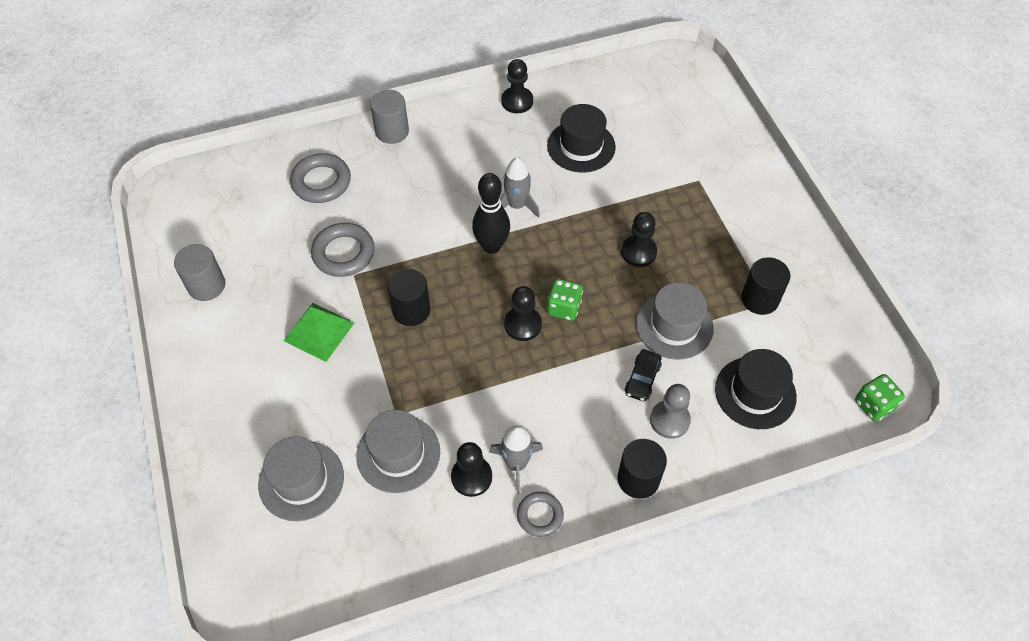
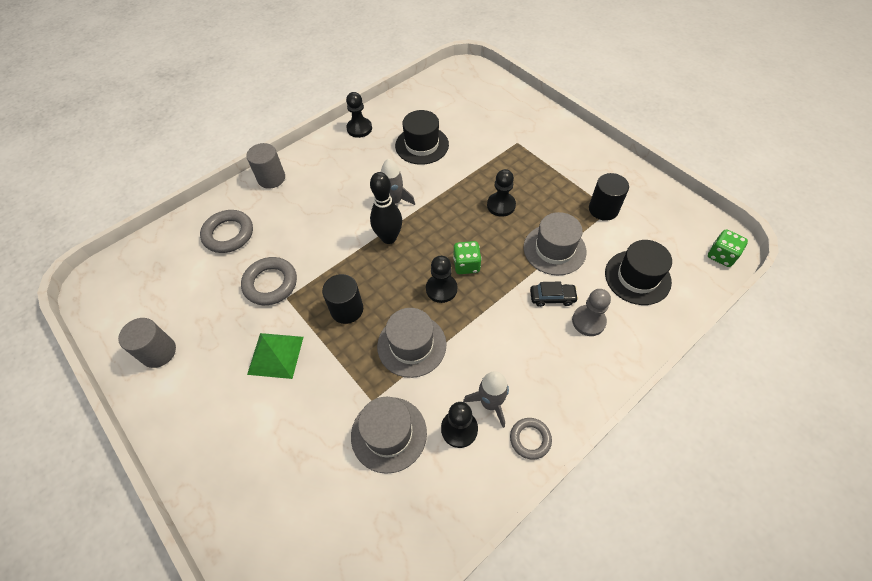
camera: 20 degrees left, 0 degrees up
(301, 480) = (313, 493): grey hat -> grey hat (411, 345)
(638, 479) = (590, 377): black cylinder -> none
(642, 379) = (552, 297): black car -> black car turned 90 degrees counterclockwise

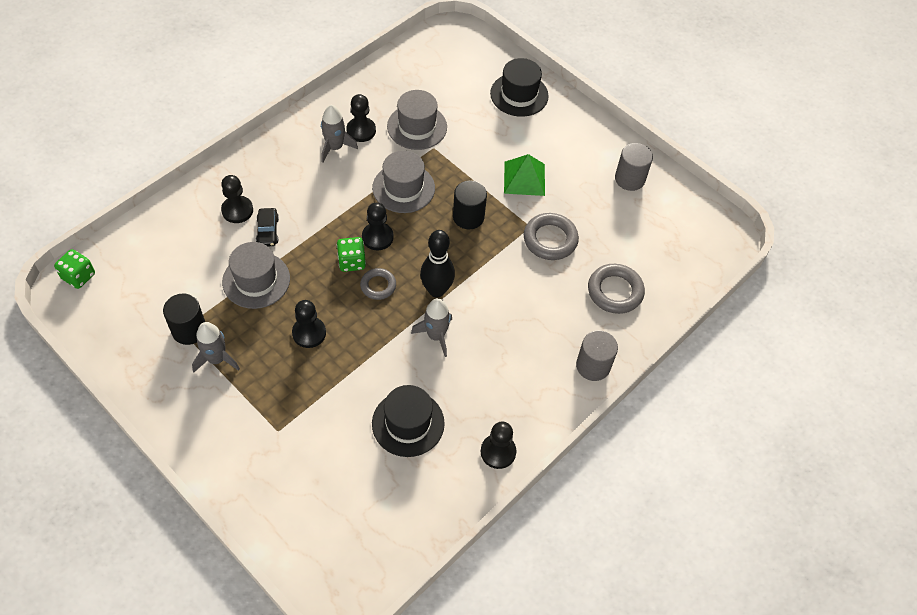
camera: 170 degrees right, 0 degrees up
(530, 439) = (305, 125): grey ring -> grey ring (378, 286)
(552, 297) = (268, 231): black car -> black car turned 90 degrees counterclockwise
(574, 188) = (216, 359): none -> grey rocket
(588, 321) = (237, 210): grey pawn -> black pawn
(637, 277) = (176, 252): black hat -> black hat (519, 95)

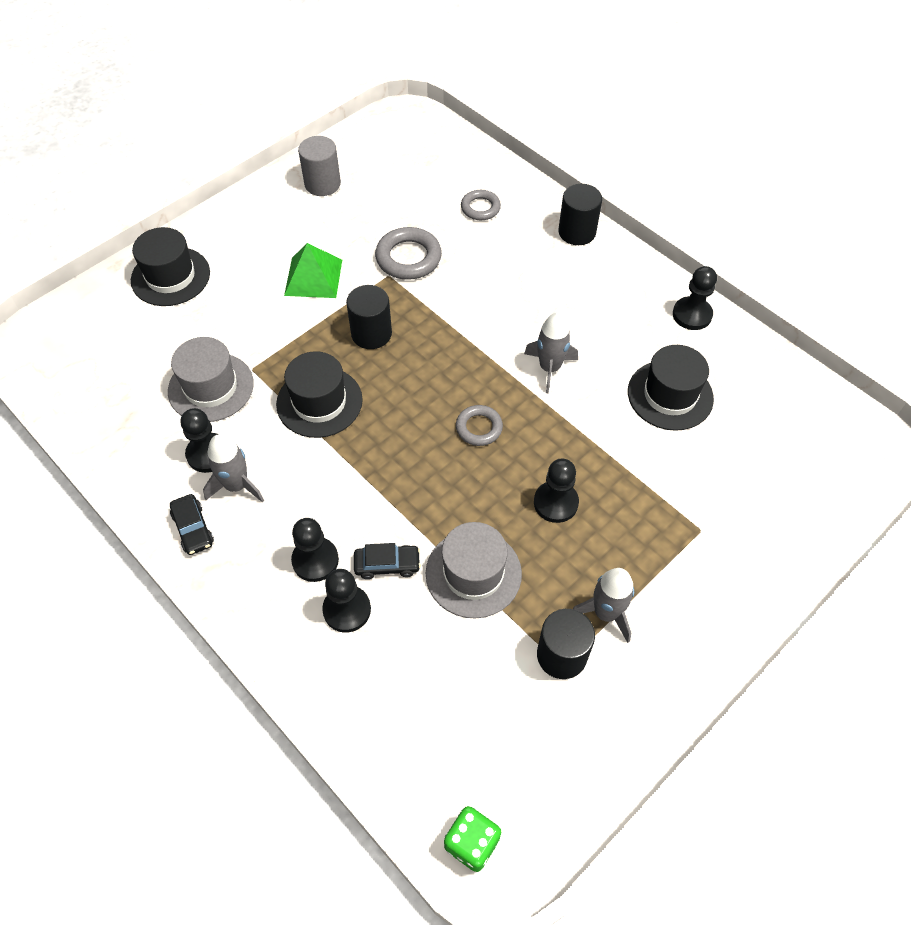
camera: 85 degrees left, 0 degrees up
(304, 128) = (193, 528): none -> black car
(352, 262) = (441, 458): green dice -> none
(377, 237) = (401, 430): black pawn -> black pawn (315, 560)
(403, 188) = (319, 402): grey hat -> black hat
(436, 290) = (484, 367): black bowling pin -> none
(593, 366) = (577, 232): grey cylinder -> black cylinder
(615, 291) = (480, 208): grey ring -> grey ring, size x0.63

